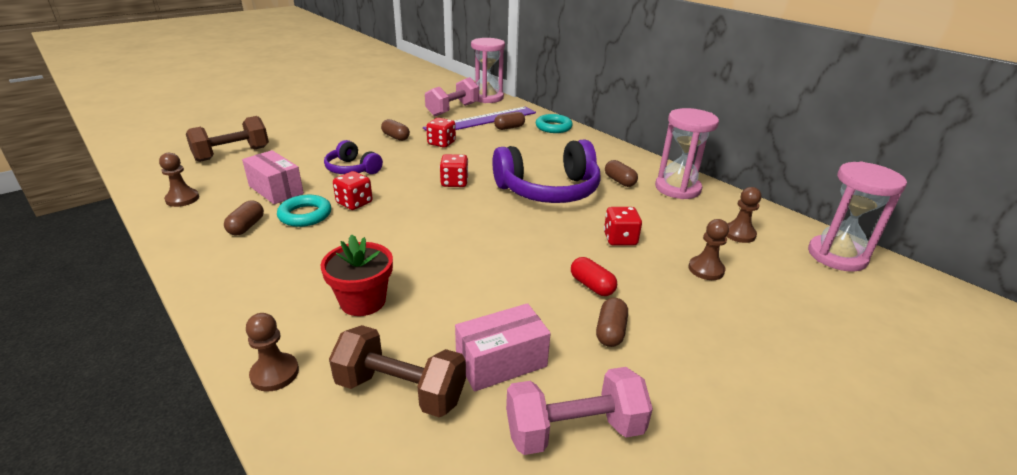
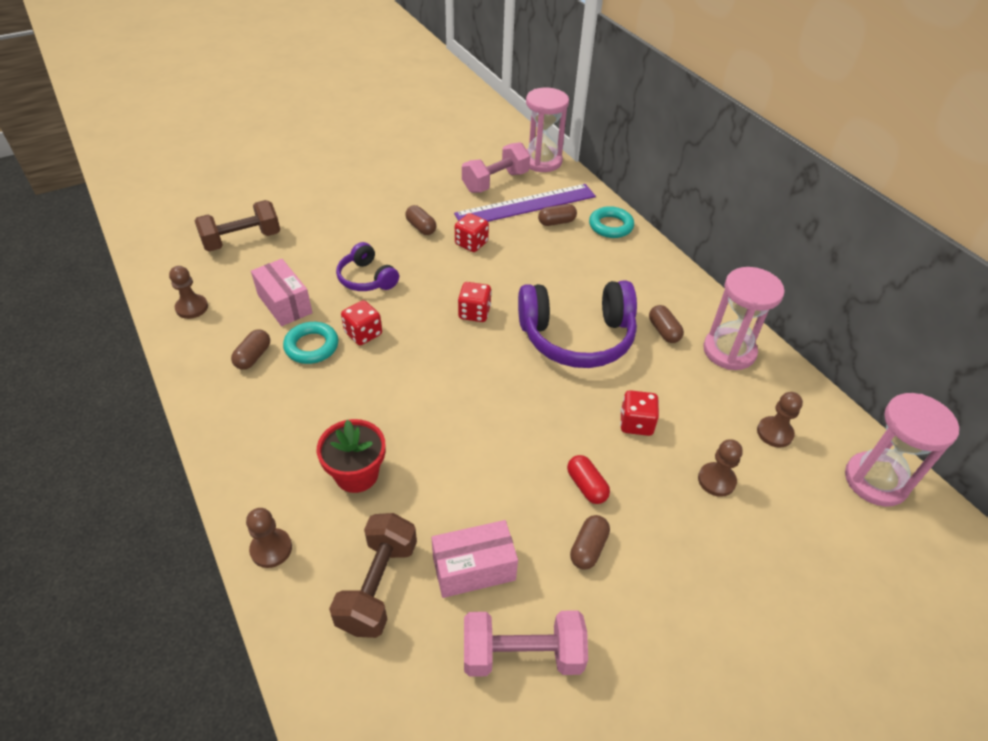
camera: 10 degrees right, 15 degrees up
(401, 390) = (378, 586): brown dumbbell -> brown dumbbell turned 75 degrees clockwise

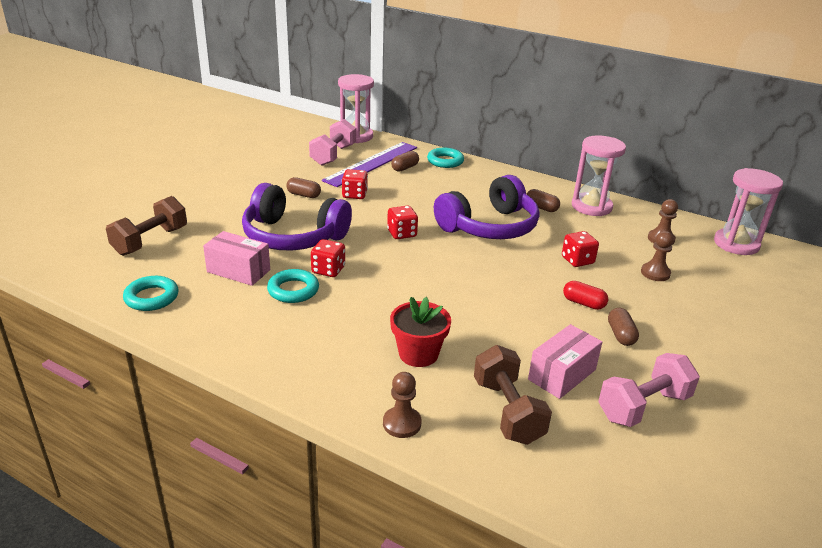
camera: 30 degrees left, 15 degrees down
(192, 307) = (151, 297): brown pawn -> turquoise ring
(253, 357) = (248, 312): brown capsule -> none
(367, 278) = (293, 236): purple headphones -> purple headphones, size x1.86

